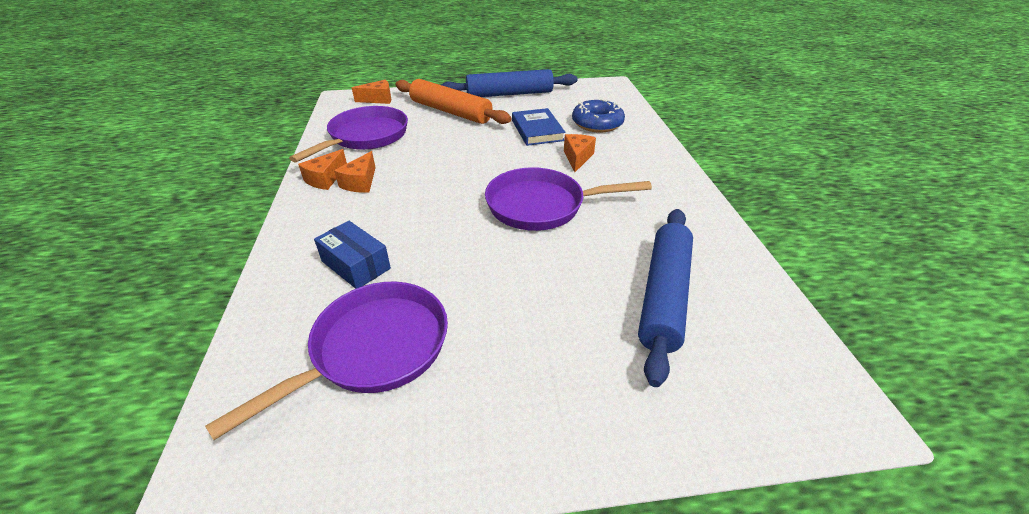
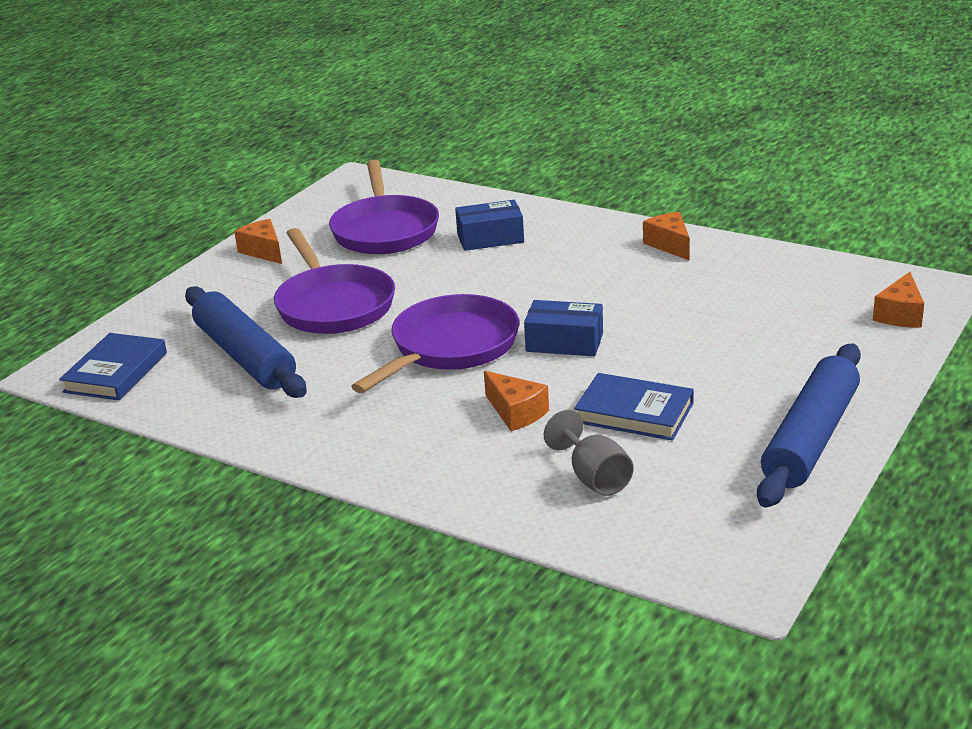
camera: 130 degrees right, 10 degrees down
(360, 182) = (636, 261): orange cheese -> orange cheese (263, 251)
(365, 137) = (760, 283): purple pan -> purple pan (333, 305)
(450, 111) = (786, 362): orange rolling pin -> none
(492, 170) = (564, 342): none -> blue box
(597, 123) = (594, 478): blue donut -> grey goblet
(786, 365) = (115, 372): none -> blue book

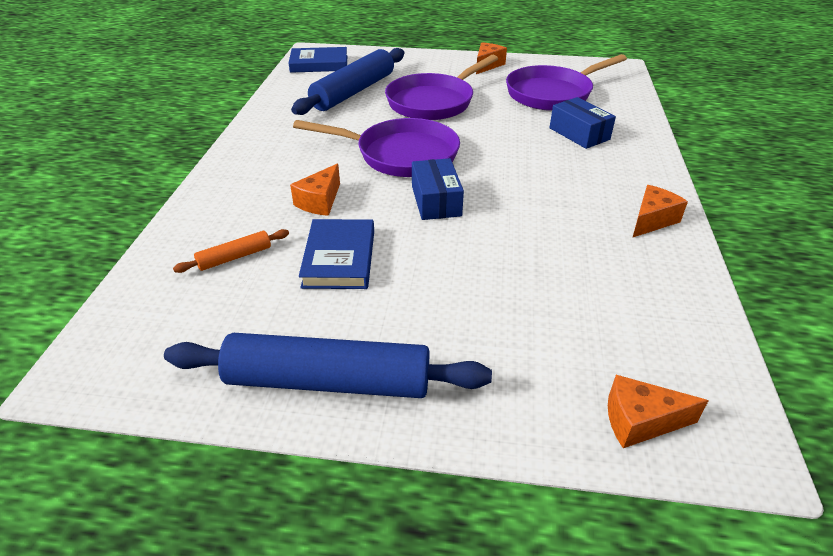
camera: 65 degrees right, 10 degrees up
(594, 478) = (235, 257): grey goblet -> orange rolling pin

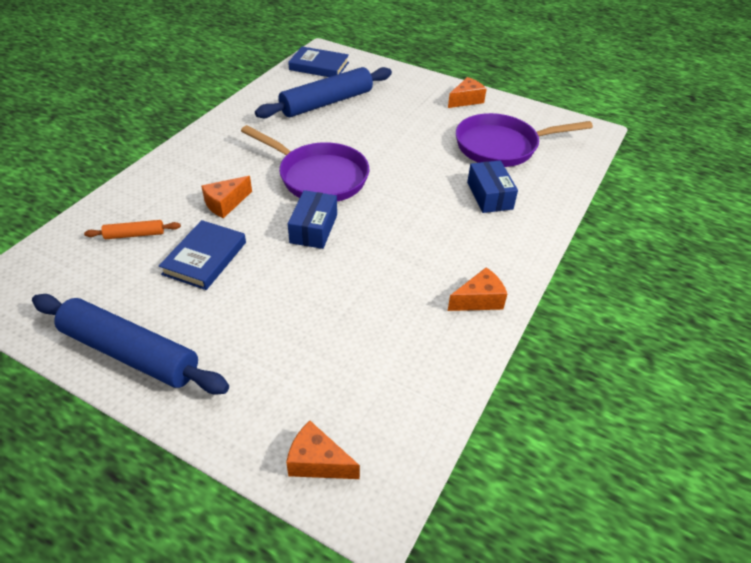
camera: 20 degrees right, 5 degrees up
(433, 102) = (386, 129): purple pan -> none

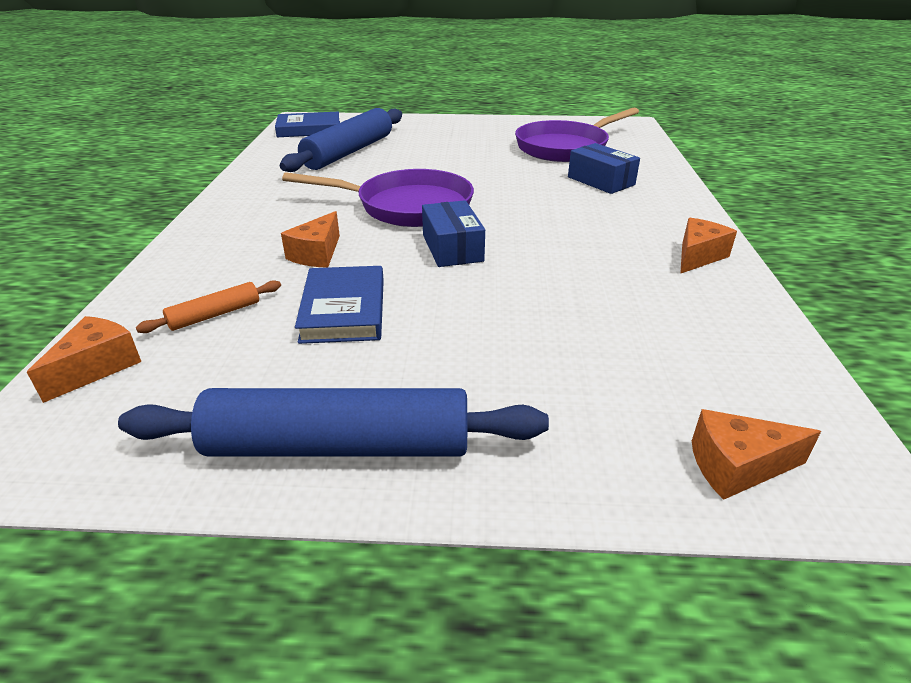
camera: 25 degrees left, 10 degrees down
(466, 100) = (492, 125): orange cheese -> orange cheese (97, 367)

